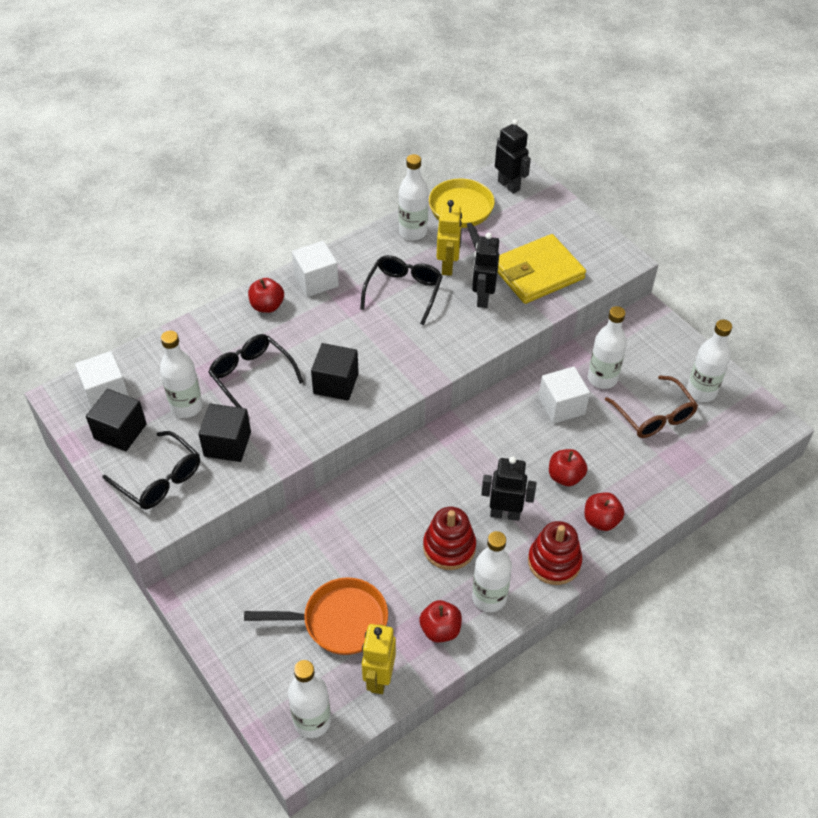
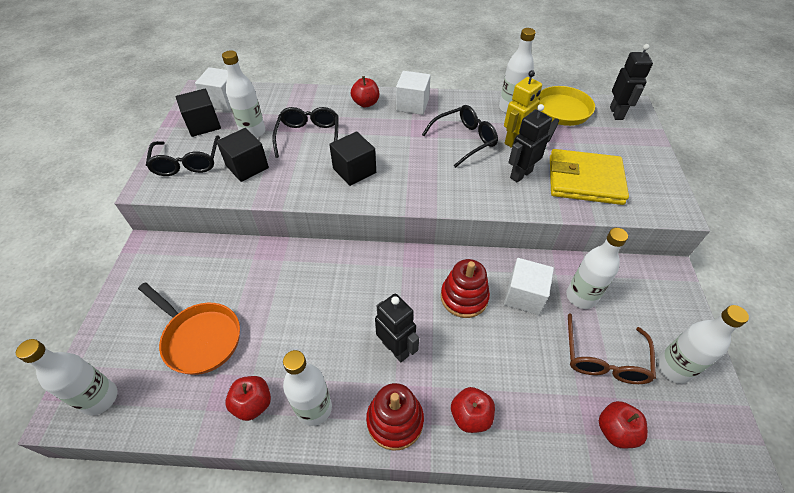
camera: 40 degrees right, 0 degrees up
(379, 678) = (173, 405): yellow robot -> none
(449, 547) = (328, 343): red stacking toy -> red stacking toy (464, 297)
(565, 477) = (474, 354): red apple -> red apple (615, 430)

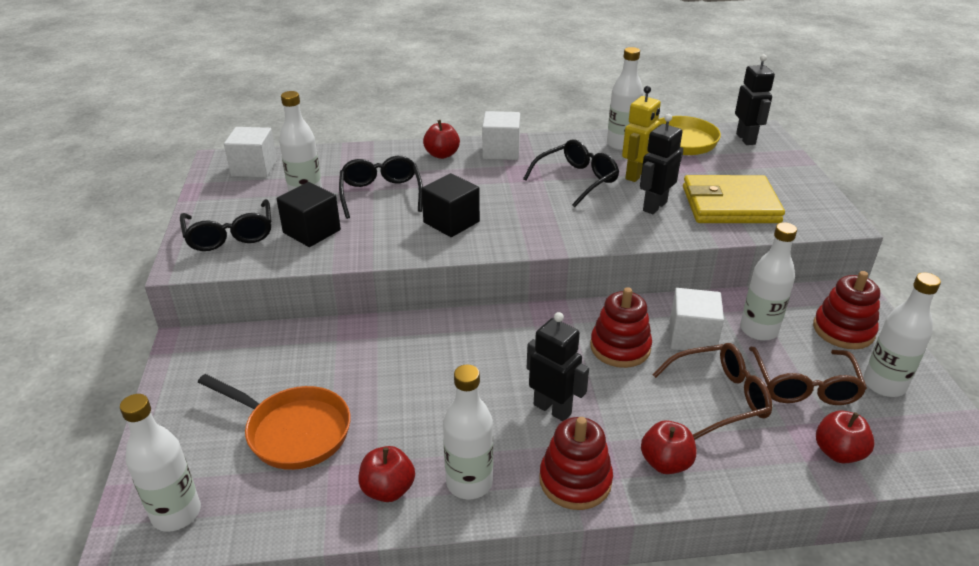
camera: 10 degrees left, 15 degrees down
(203, 124) = (236, 194): black cube -> none
(530, 359) = (718, 398): none -> brown glasses
(652, 307) = (843, 330): none -> red stacking toy

